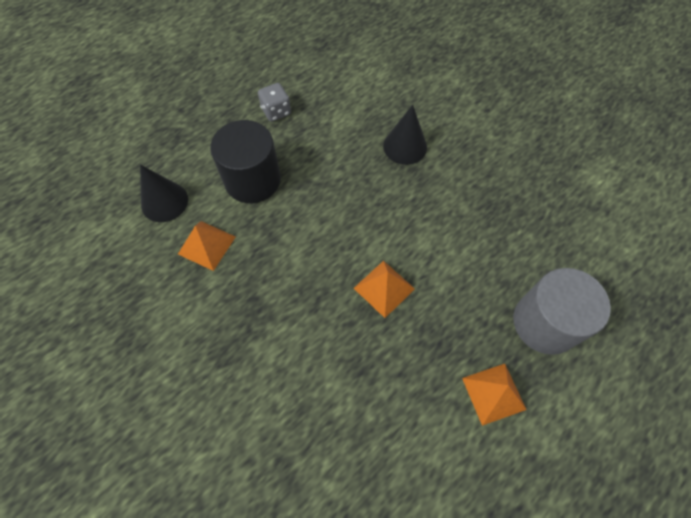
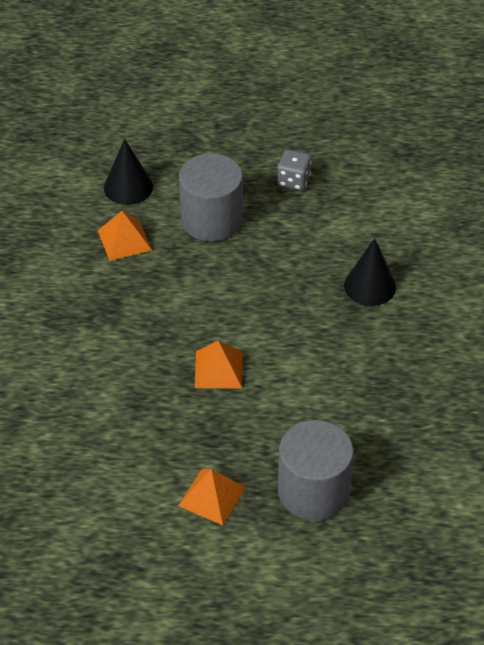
camera: 45 degrees right, 15 degrees down
(252, 180) = (211, 219): black cylinder -> grey cylinder

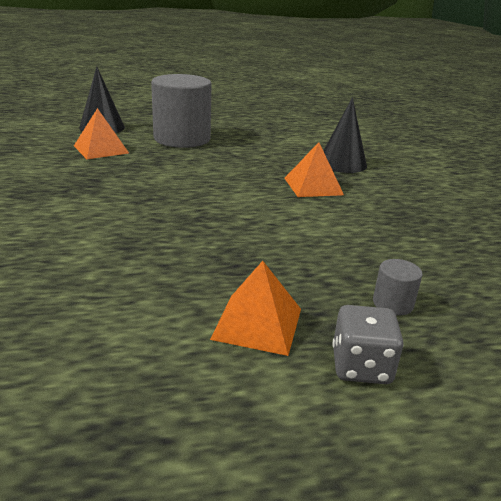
camera: 15 degrees left, 20 degrees down
(218, 369) = (221, 215): orange pyramid -> orange pyramid (313, 186)
(293, 180) = (245, 123): grey dice -> grey dice (361, 366)
(313, 491) = (393, 303): grey cylinder -> grey cylinder, size x0.40

